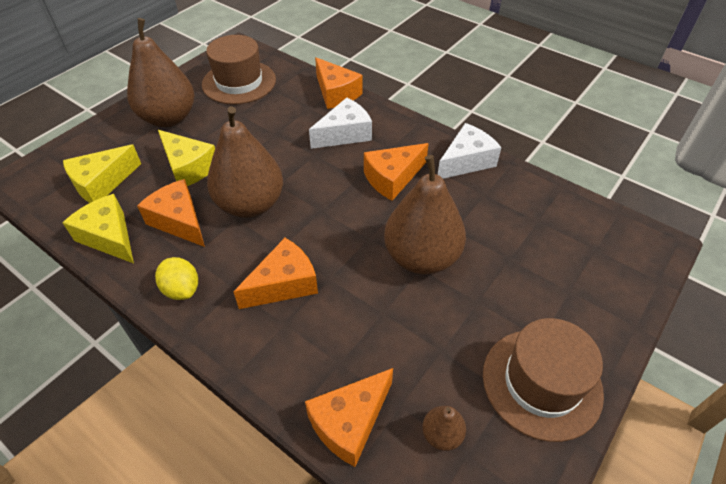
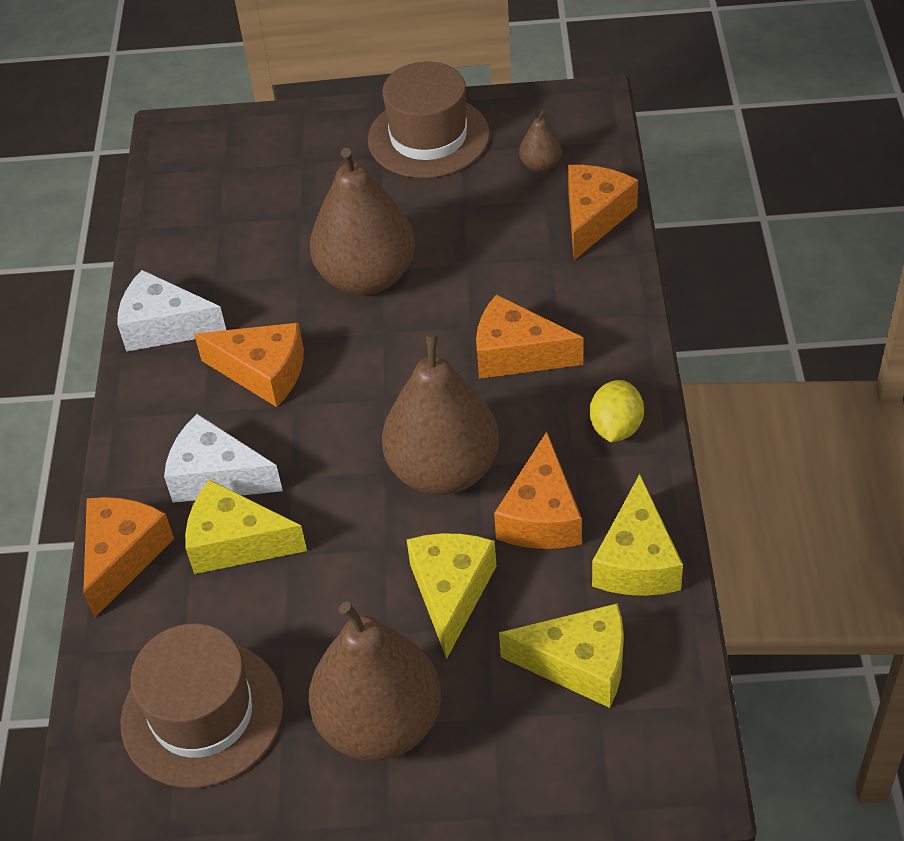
camera: 125 degrees left, 0 degrees up
(302, 123) = (236, 542): none -> yellow cheese
(350, 422) = (594, 218): orange cheese -> orange cheese turned 75 degrees counterclockwise

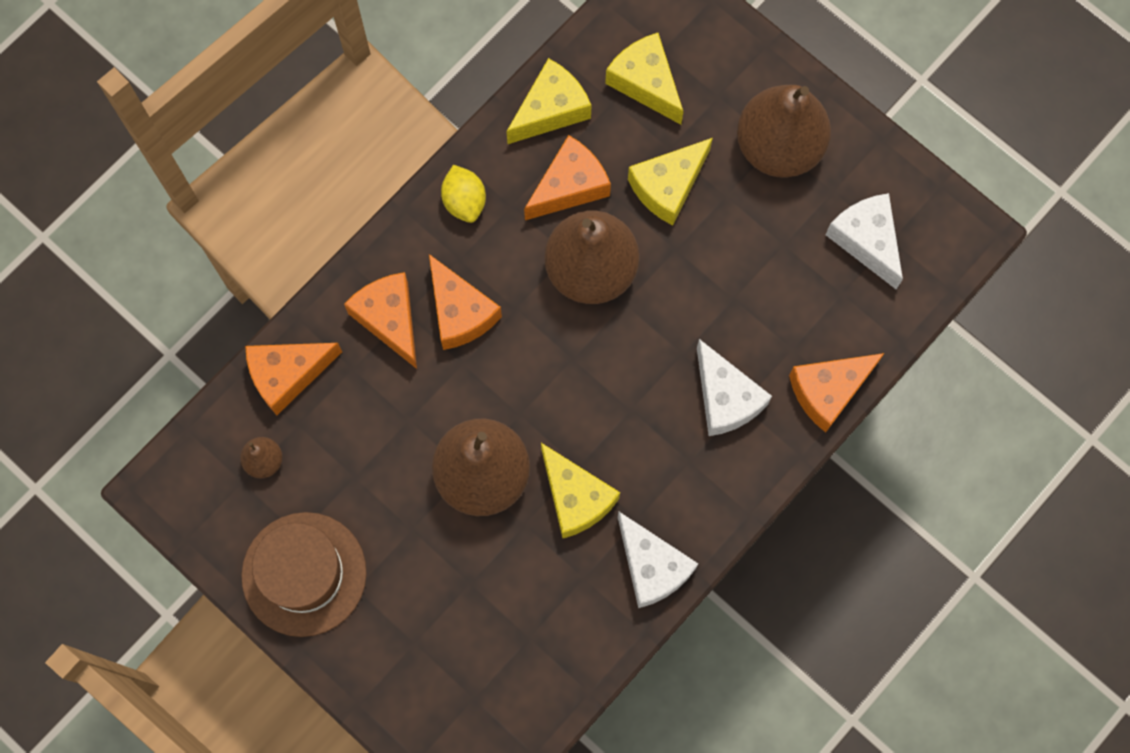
camera: 140 degrees left, 25 degrees up
(202, 713) = (866, 240): brown hat -> white cheese
(236, 542) = (755, 336): yellow cheese -> yellow cheese (575, 497)
(263, 372) = (625, 457): orange cheese -> orange cheese (389, 319)
(616, 427) = (464, 201): yellow lemon -> yellow lemon turned 75 degrees counterclockwise

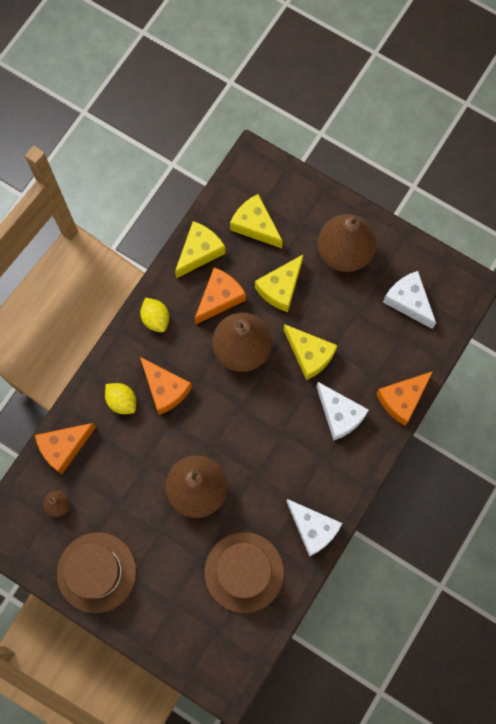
camera: 10 degrees left, 0 degrees up
(389, 319) = (122, 401): orange cheese -> yellow lemon
(532, 614) = (244, 572): none -> brown hat
(575, 497) = (258, 493): yellow cheese -> yellow cheese (309, 355)

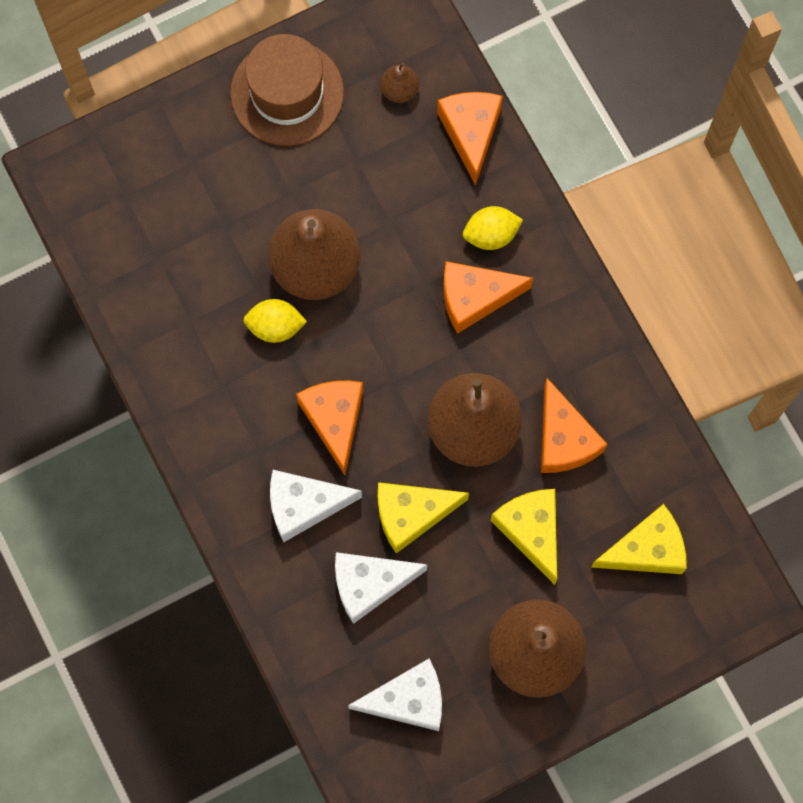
camera: 120 degrees right, 0 degrees up
(156, 319) = (582, 338): yellow lemon -> yellow lemon (275, 327)
(199, 252) = (648, 449): yellow cheese -> none
(244, 572) = (176, 267): brown hat -> none
(313, 529) = (176, 383): white cheese -> white cheese (369, 584)
(402, 399) = (274, 603): orange cheese -> orange cheese (334, 420)

